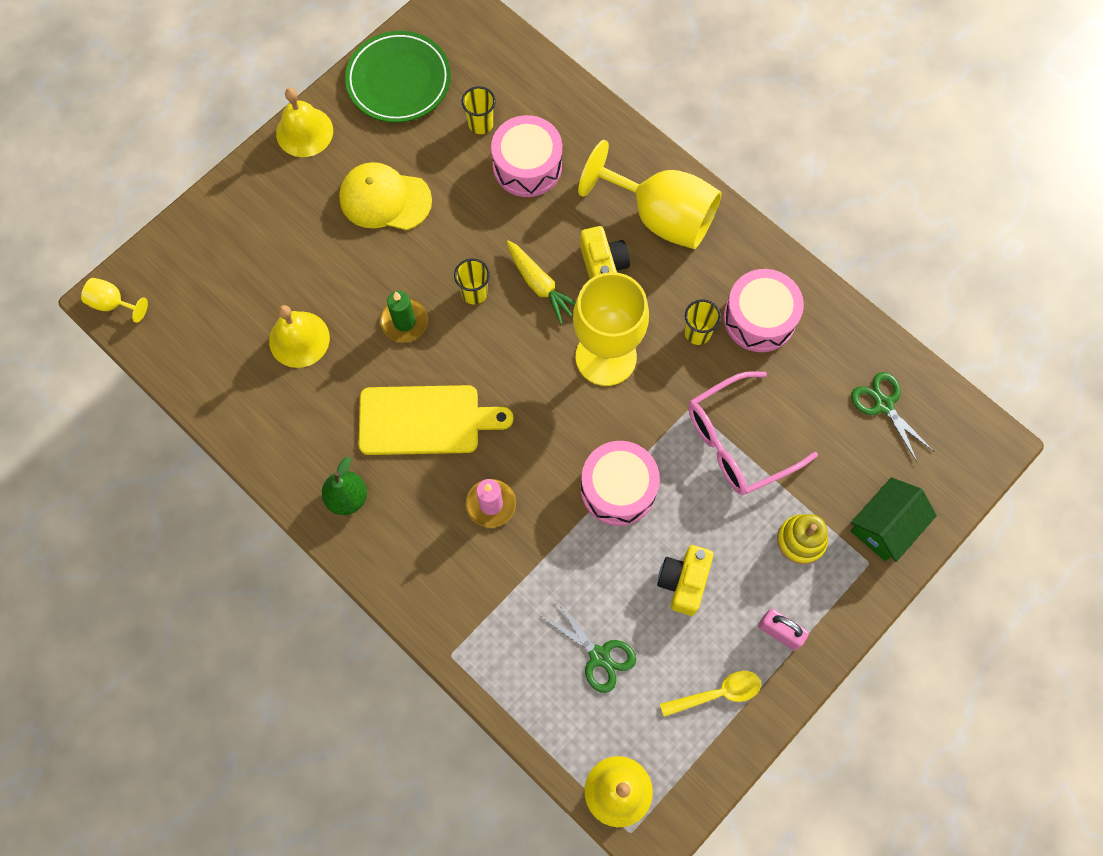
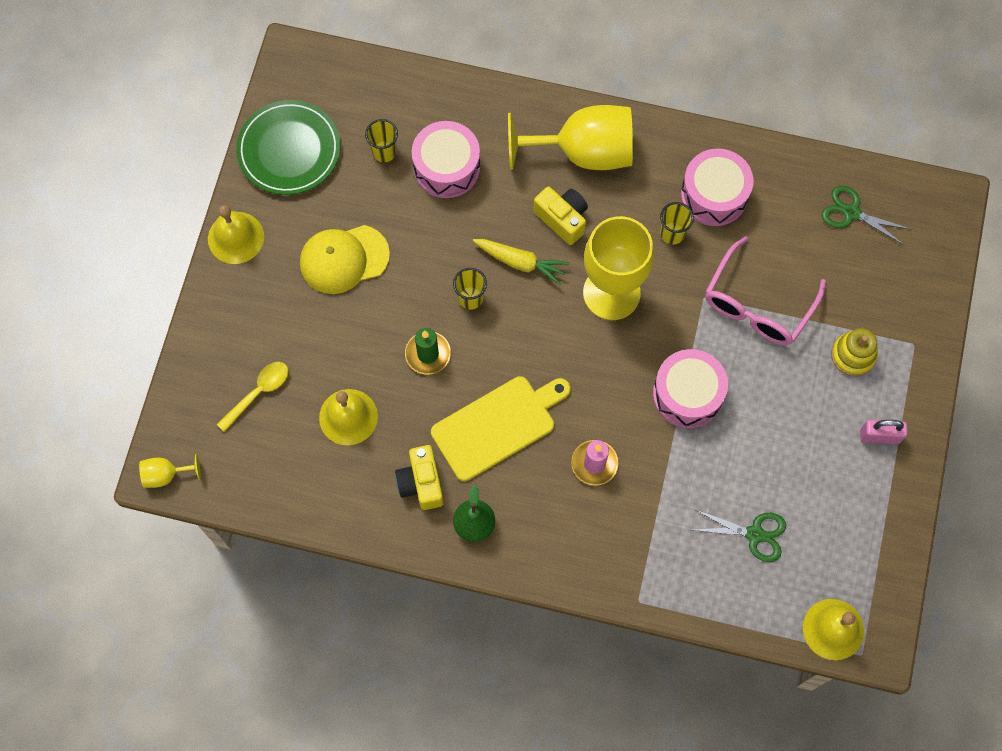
camera: 30 degrees left, 0 degrees up
(683, 582) = (783, 439): yellow camera -> yellow camera (421, 483)
(717, 693) = (861, 510): yellow spoon -> yellow spoon (258, 392)
(885, 526) = (909, 308): green house -> none

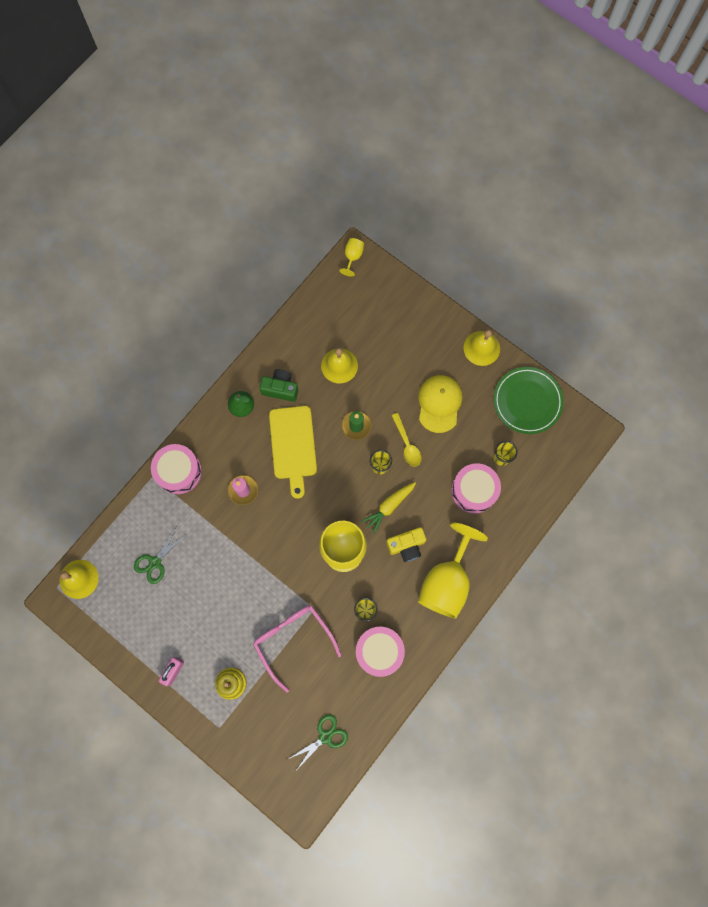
camera: 115 degrees right, 5 degrees up
(258, 392) = (377, 323): yellow spoon -> yellow spoon (407, 444)
(421, 483) = (280, 389): yellow camera -> green camera
(687, 394) = (257, 566): pink drum -> pink drum (179, 471)

